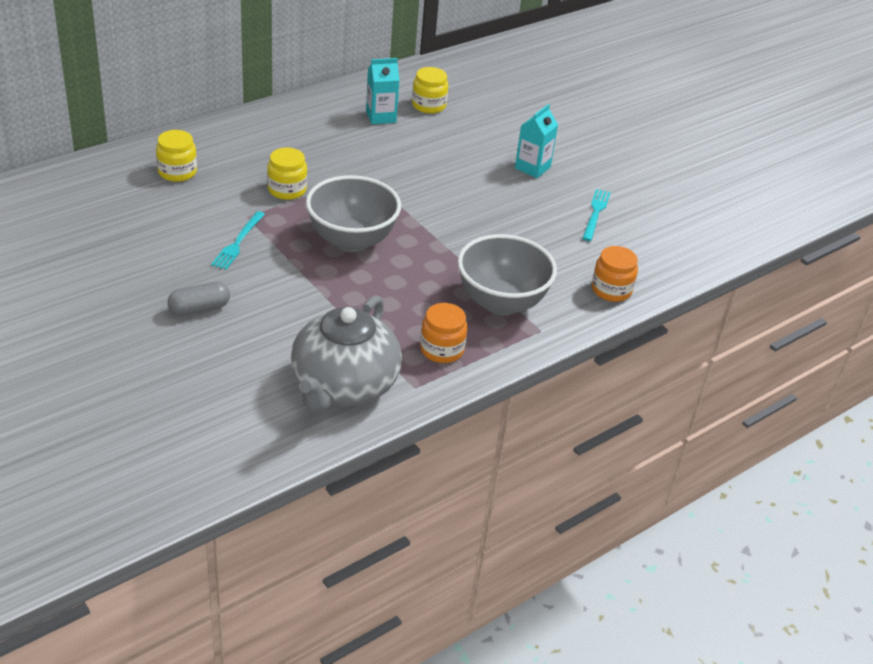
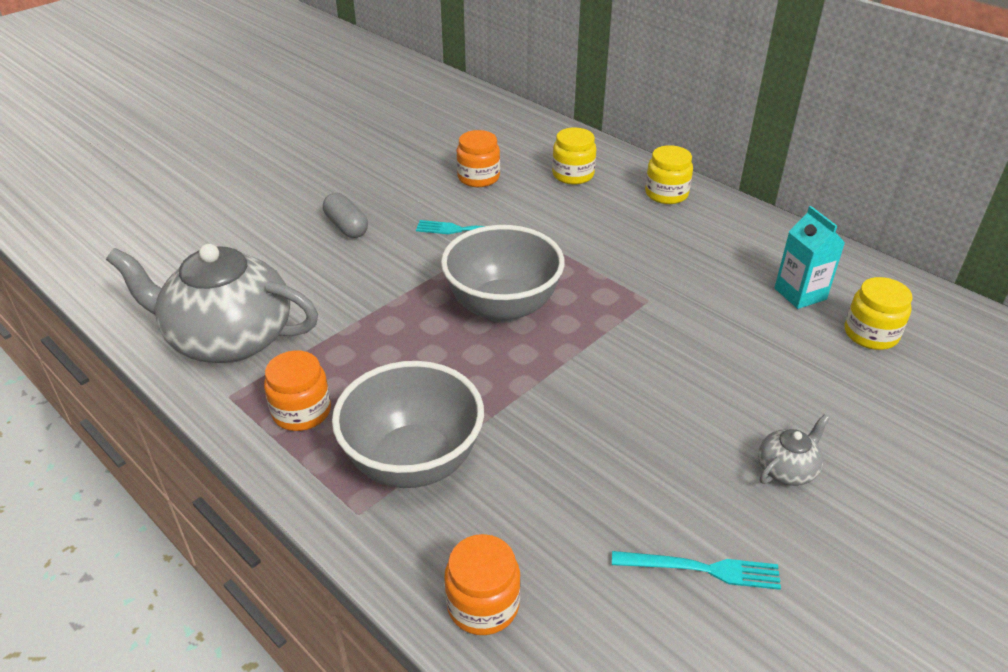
camera: 85 degrees right, 0 degrees up
(153, 222) = (478, 177): none -> orange jar
(287, 190) = (581, 246): yellow jar -> yellow jar (666, 194)
(532, 168) = (787, 469): turquoise carton -> grey teapot

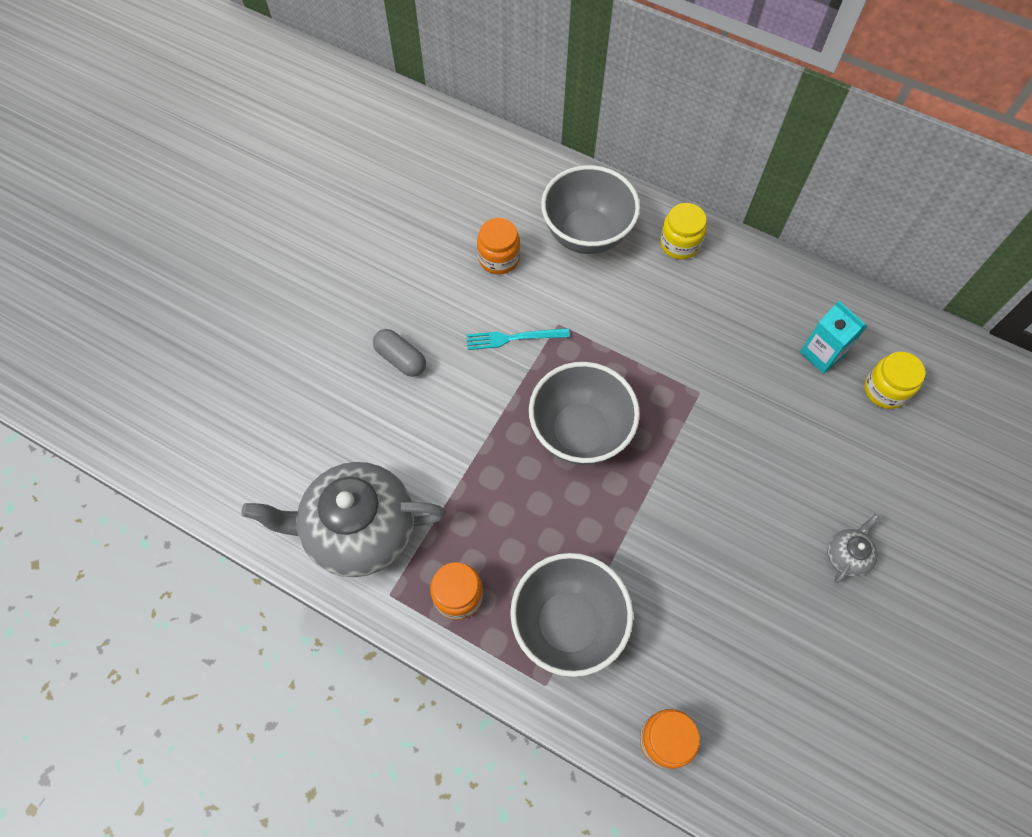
camera: 15 degrees left, 25 degrees up
(573, 175) = (586, 234): yellow jar -> grey bowl
(702, 569) = (807, 666): turquoise fork -> none

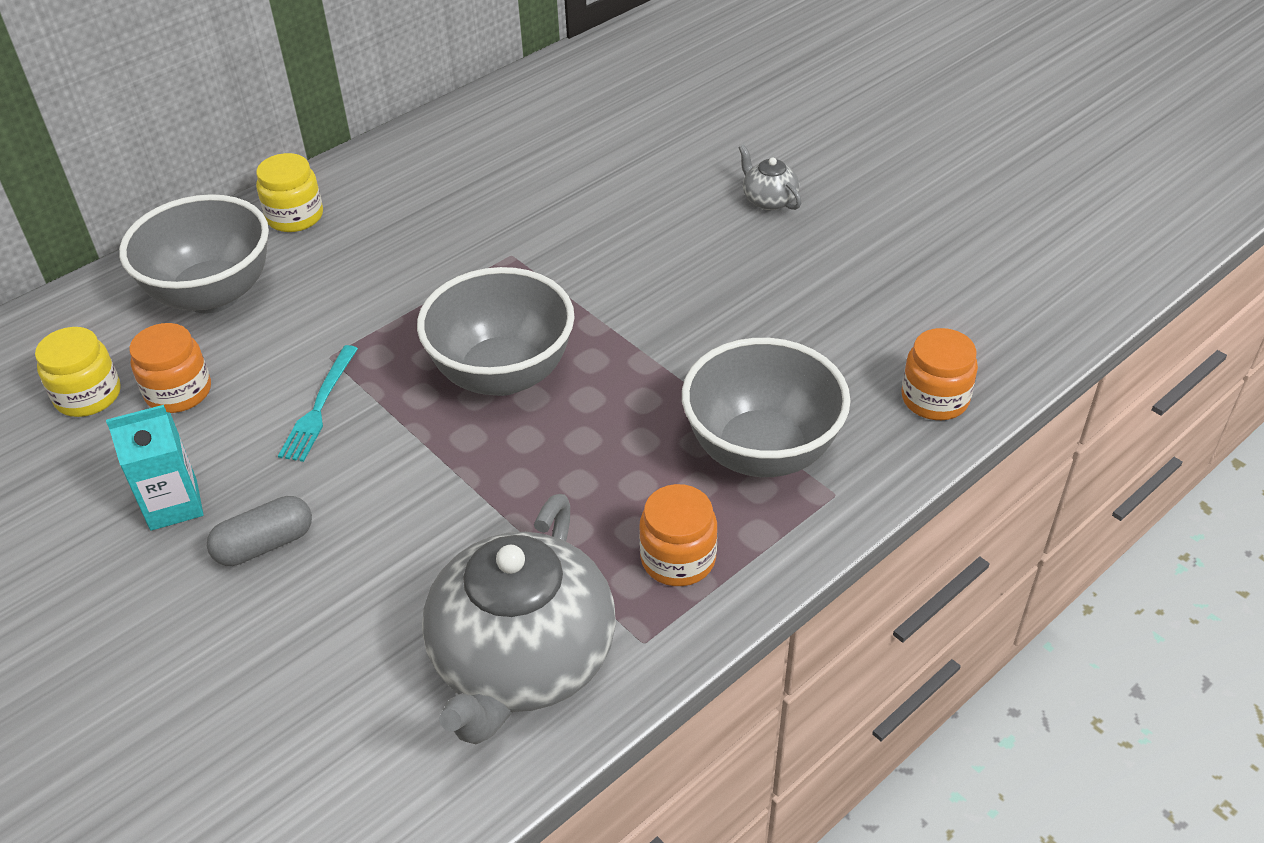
camera: 70 degrees left, 20 degrees down
(822, 354) = (522, 149): turquoise carton -> turquoise carton (174, 505)
(885, 390) = (592, 119): yellow jar -> yellow jar (88, 396)

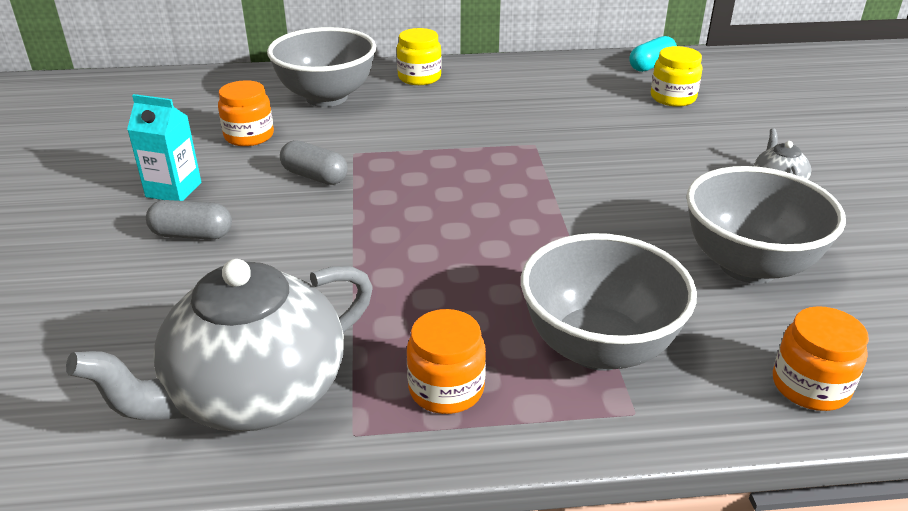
camera: 35 degrees right, 10 degrees down
(88, 396) = (203, 119): yellow jar -> yellow jar (673, 98)
(319, 407) = (315, 176): turquoise fork -> grey capsule
(503, 374) = (451, 208): grey bowl -> grey bowl (748, 265)
(537, 92) = (651, 65): none -> turquoise capsule

